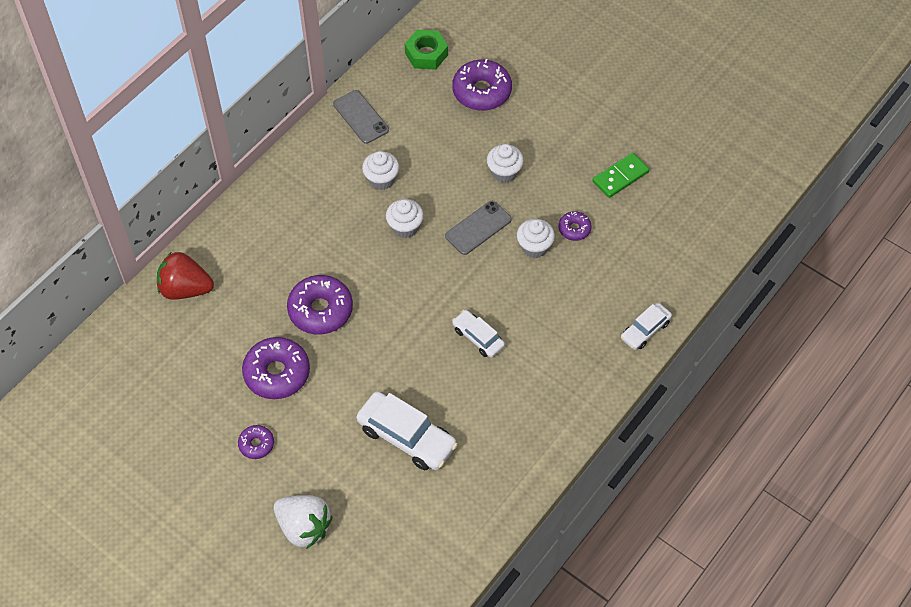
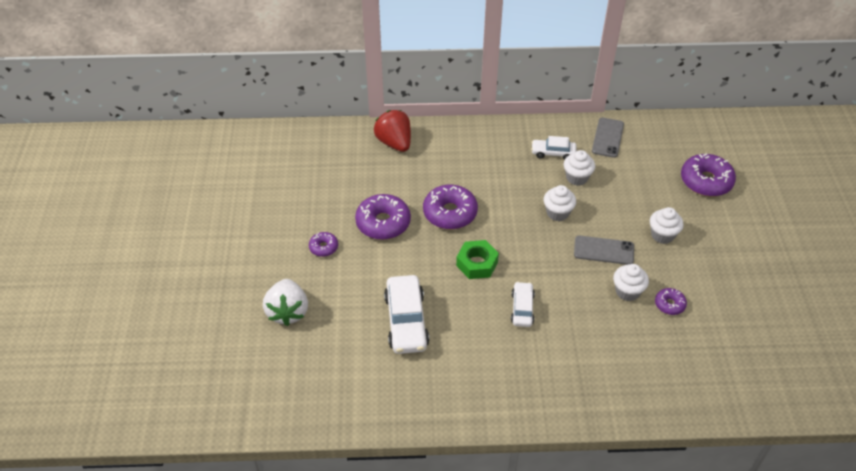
camera: 50 degrees right, 10 degrees down
(426, 54) = (694, 136): green nut -> green nut (477, 263)
(620, 177) = (744, 302): green domino -> none
(645, 330) = (642, 406): white car -> white car (553, 153)

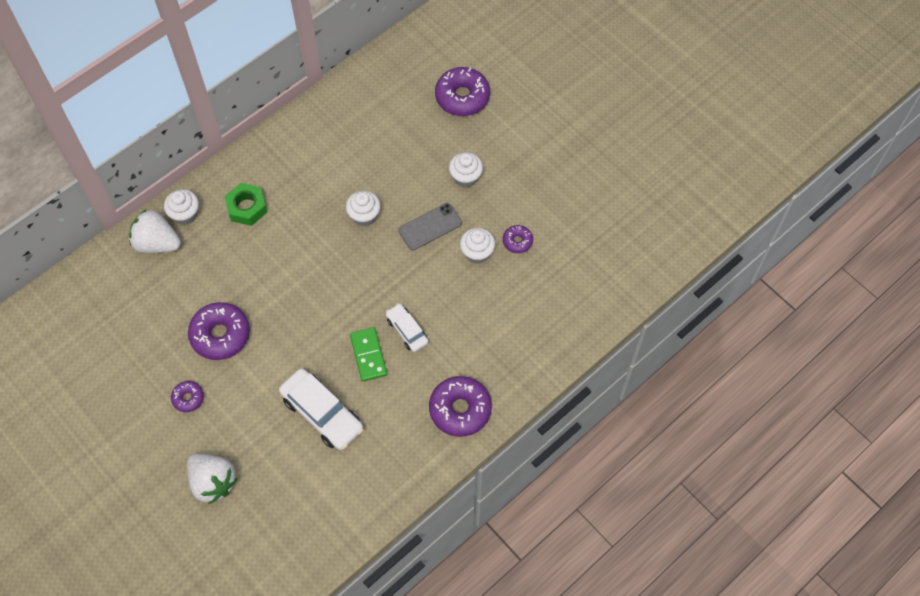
camera: 40 degrees left, 15 degrees up
(394, 143) = (157, 243): red strawberry -> white strawberry
(450, 213) = (272, 282): purple donut -> purple donut (460, 409)
(477, 263) = (336, 315): green nut -> green nut (247, 207)
(477, 305) = (368, 355): none -> green domino
(553, 153) = (312, 155): white car -> none
(577, 178) = (353, 167): white cupcake -> white cupcake (185, 214)
(608, 138) = (347, 105): grey phone -> none

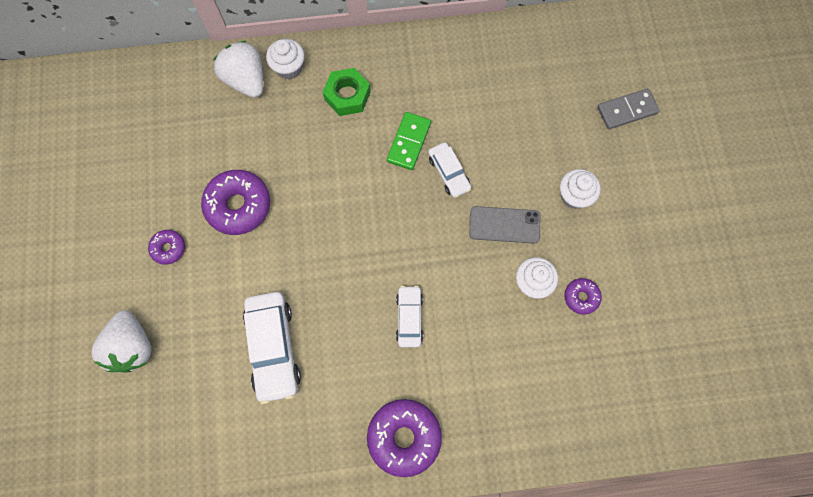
camera: 35 degrees right, 10 degrees up
(364, 216) = (449, 173): white cupcake -> white car
(368, 355) = (356, 318): green domino -> green domino (408, 142)
(462, 97) = (627, 110): purple donut -> grey domino

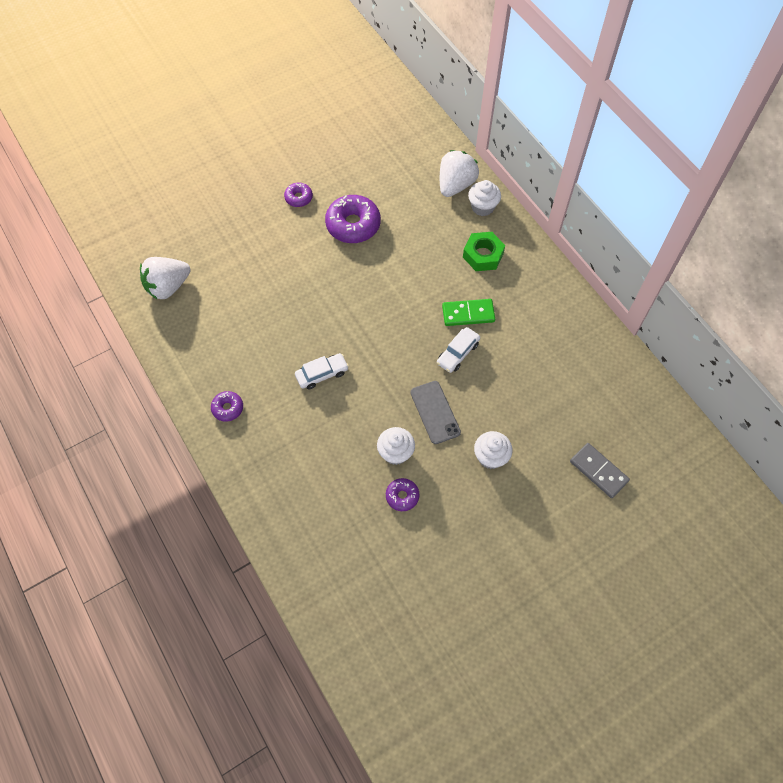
camera: 65 degrees right, 10 degrees down
(132, 346) = (218, 210): white strawberry -> white strawberry (168, 287)
(273, 348) = (256, 294): white car -> none
(404, 437) = (227, 408): purple donut -> purple donut, size x0.52

